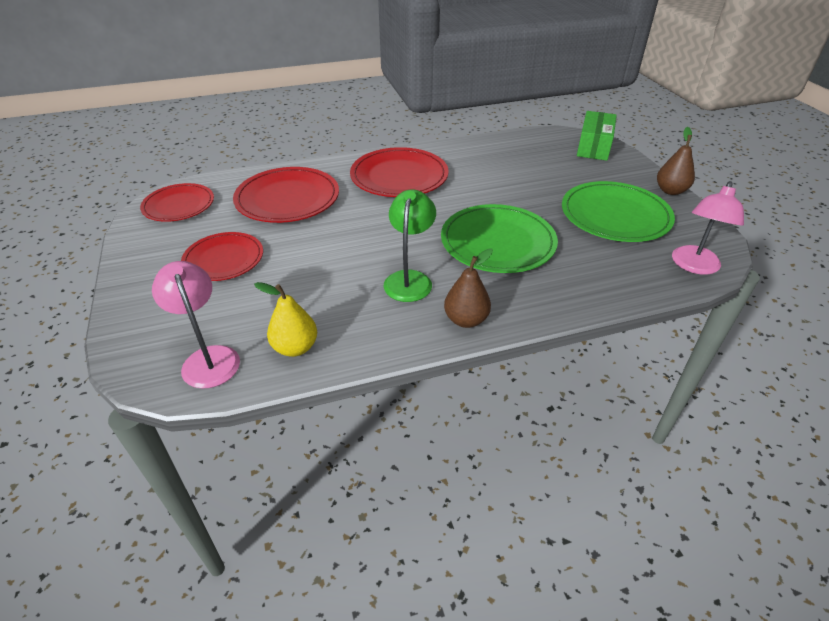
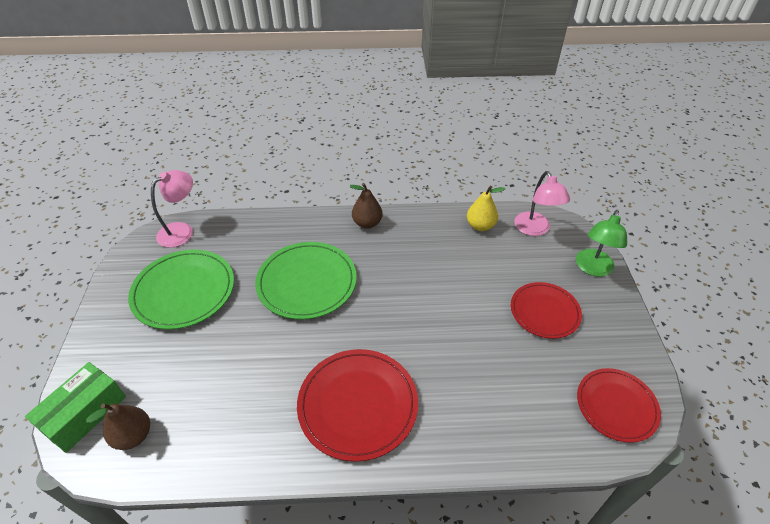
camera: 165 degrees left, 5 degrees up
(287, 198) = (493, 390): red plate -> none
(409, 279) = (393, 261): green lamp -> green lamp (592, 268)
(670, 191) = (98, 311): brown pear -> brown pear (133, 436)

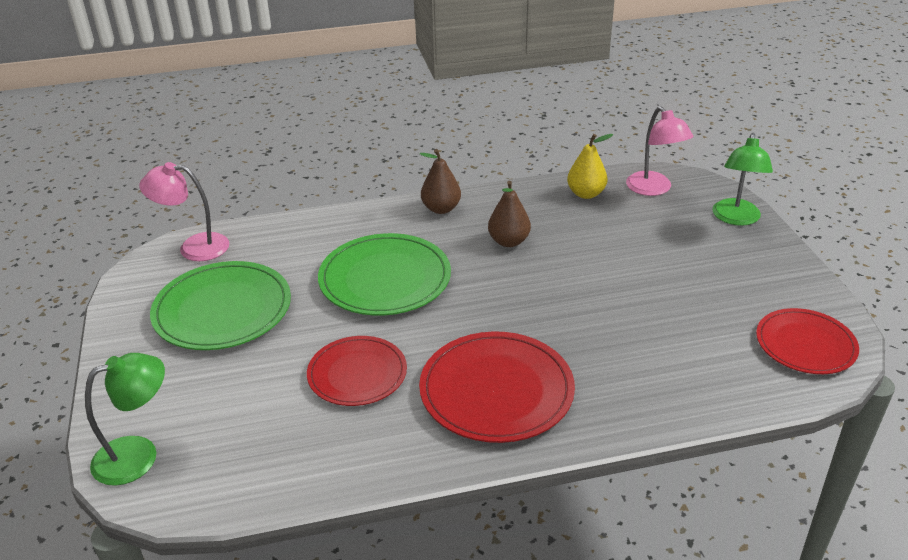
camera: 10 degrees left, 10 degrees down
(85, 414) = (138, 455): green box -> green lamp
(133, 436) = (215, 466): brown pear -> brown pear (509, 241)
(182, 230) = (194, 247): pink lamp -> pink lamp turned 120 degrees counterclockwise
(544, 312) = (693, 268): red plate -> red plate (357, 374)

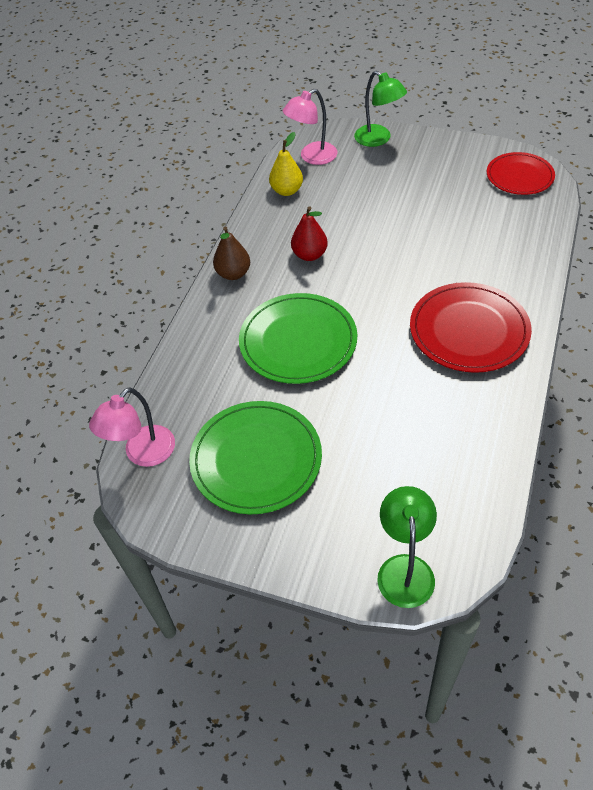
camera: 55 degrees left, 15 degrees up
(357, 374) = (400, 399): red plate -> none
(509, 241) = (309, 255): brown pear -> red pear
(654, 189) = (312, 157): pink lamp -> pink lamp turned 135 degrees clockwise

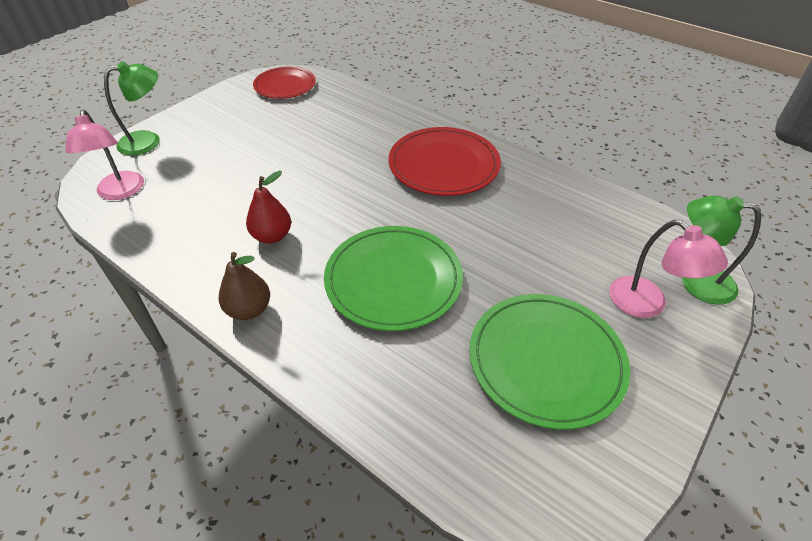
camera: 75 degrees left, 5 degrees down
(143, 454) = (504, 486): pink lamp -> pink lamp (647, 305)
(287, 191) = (153, 226): yellow pear -> none

